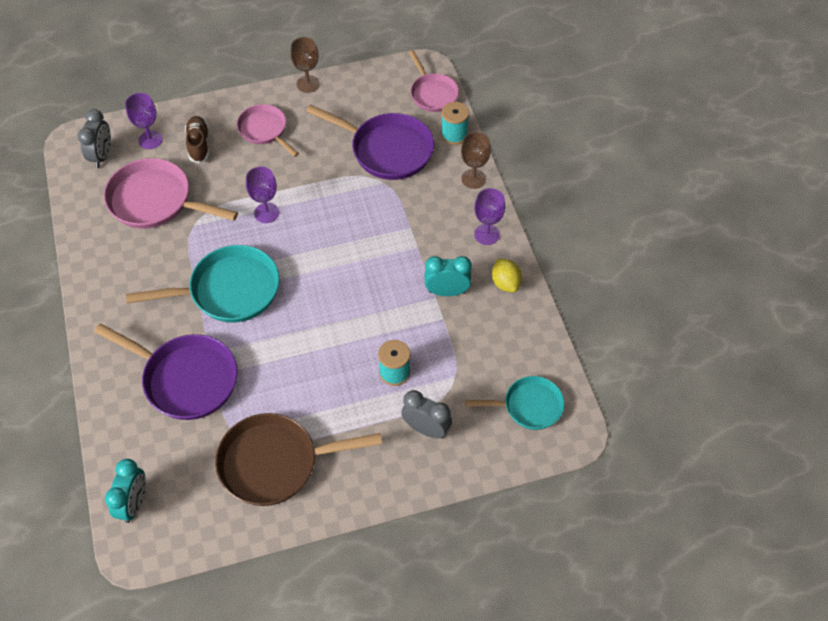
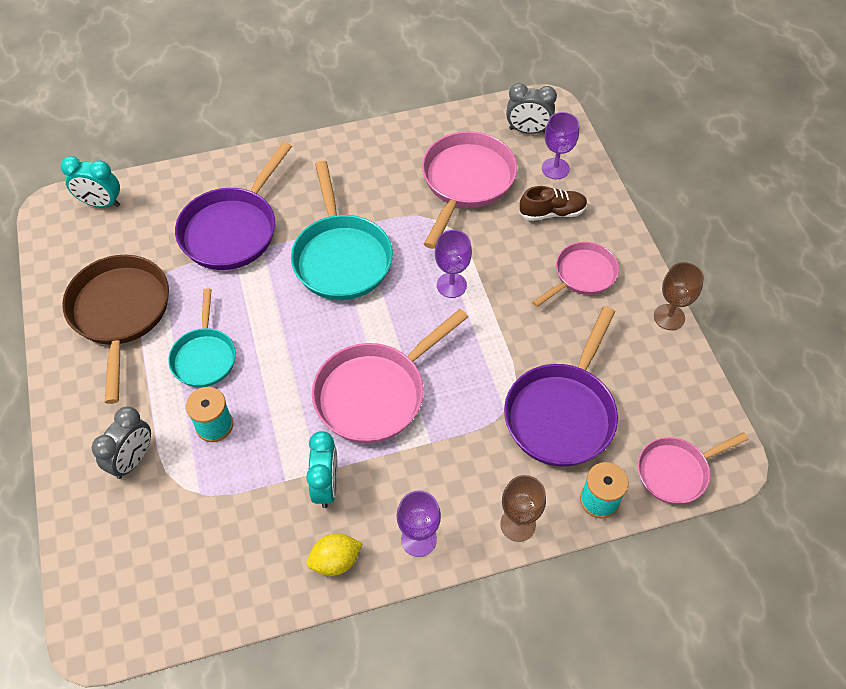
camera: 90 degrees right, 0 degrees up
(367, 262) = (375, 393): none -> pink pan
(529, 406) = (143, 582): turquoise pan -> turquoise pan (204, 357)

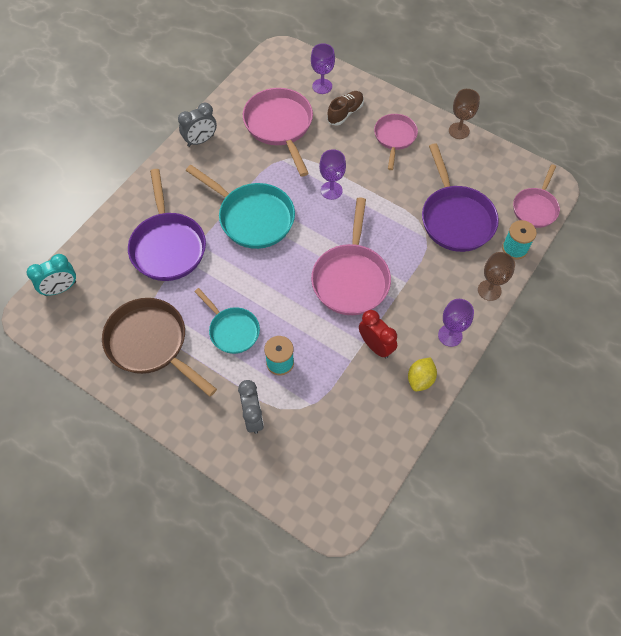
camera: 40 degrees left, 5 degrees up
(326, 486) = (375, 346): turquoise clock -> red clock
(528, 130) = (284, 73): grey clock -> grey clock (200, 140)

